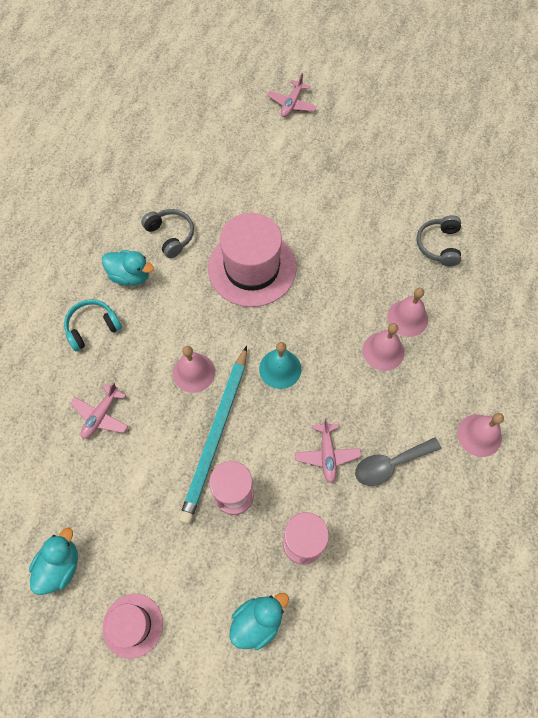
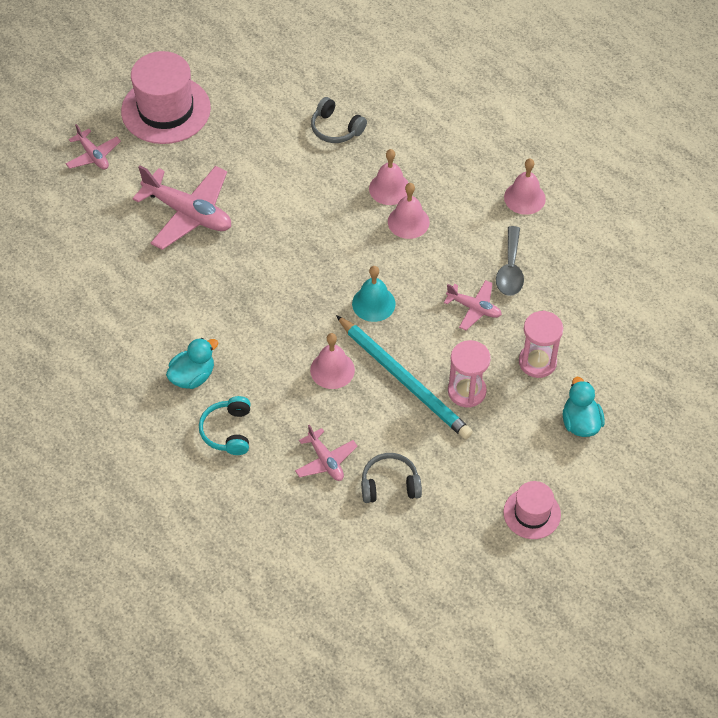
camera: 60 degrees left, 10 degrees down
(60, 566) = (448, 548): turquoise duck -> none
(170, 235) = (172, 324): grey headphones -> grey headphones (390, 484)
(252, 268) = (256, 276): pink hat -> pink hat (166, 110)
(281, 190) = (188, 213): none -> pink plane

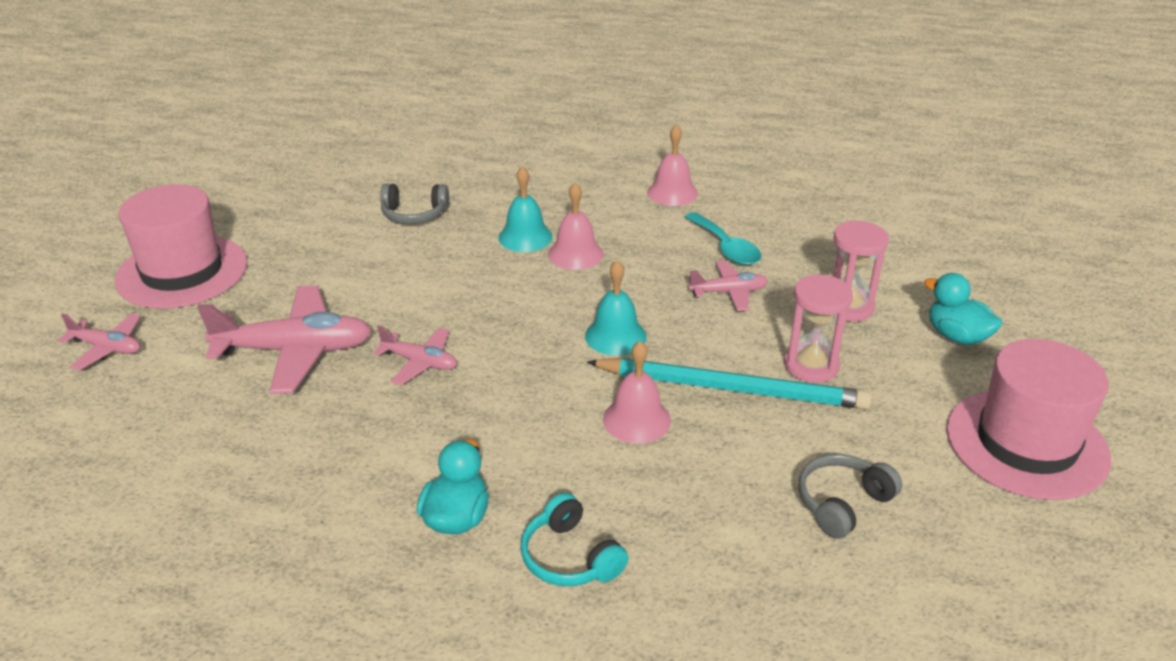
camera: 35 degrees left, 20 degrees down
(325, 461) = (735, 520): pink plane -> pink plane (420, 362)
(389, 188) = (525, 237): pink bell -> turquoise bell
(510, 269) = (726, 248): grey spoon -> turquoise spoon
(532, 513) = (1026, 443): pink hat -> pink hat, size x1.83

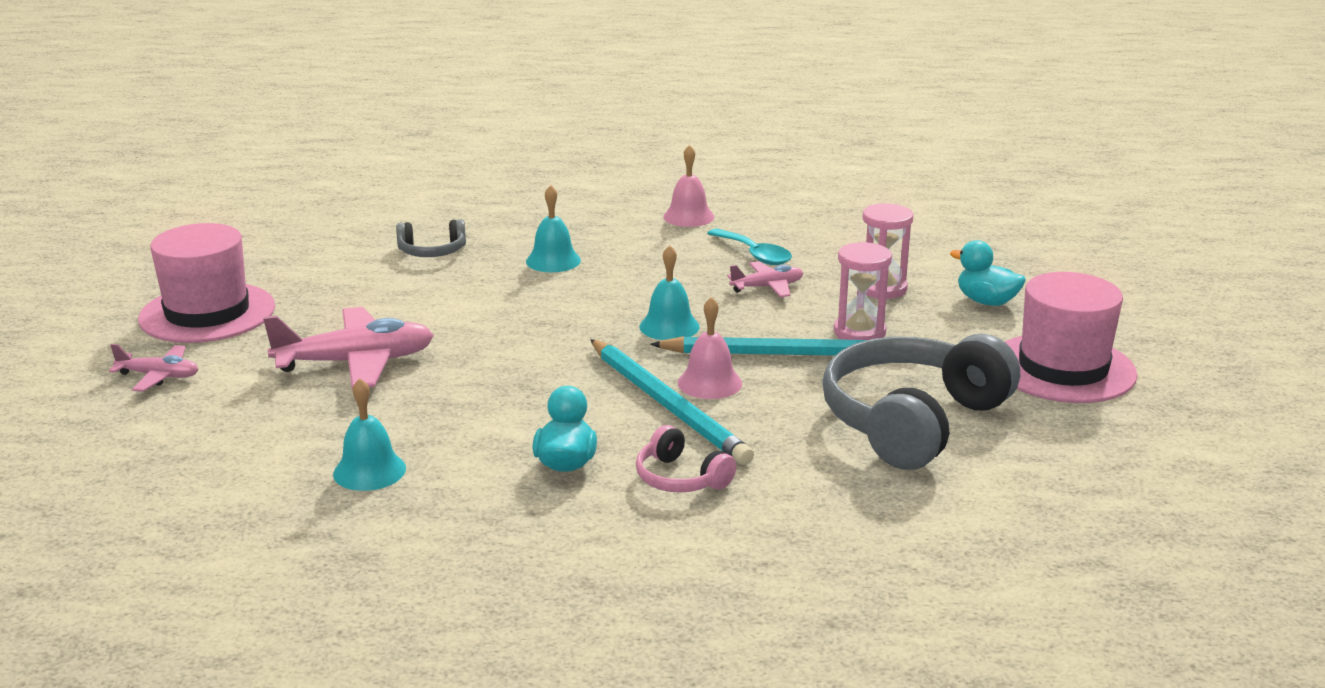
camera: 10 degrees left, 10 degrees down
(256, 503) = (369, 471): none -> turquoise bell
(420, 362) = (485, 361): pink plane -> none
(570, 557) = (680, 478): turquoise headphones -> pink headphones
(575, 254) = (608, 270): pink bell -> none
(585, 447) = (668, 405): none -> turquoise pencil
(842, 503) = (912, 421): grey headphones -> grey headphones, size x2.17

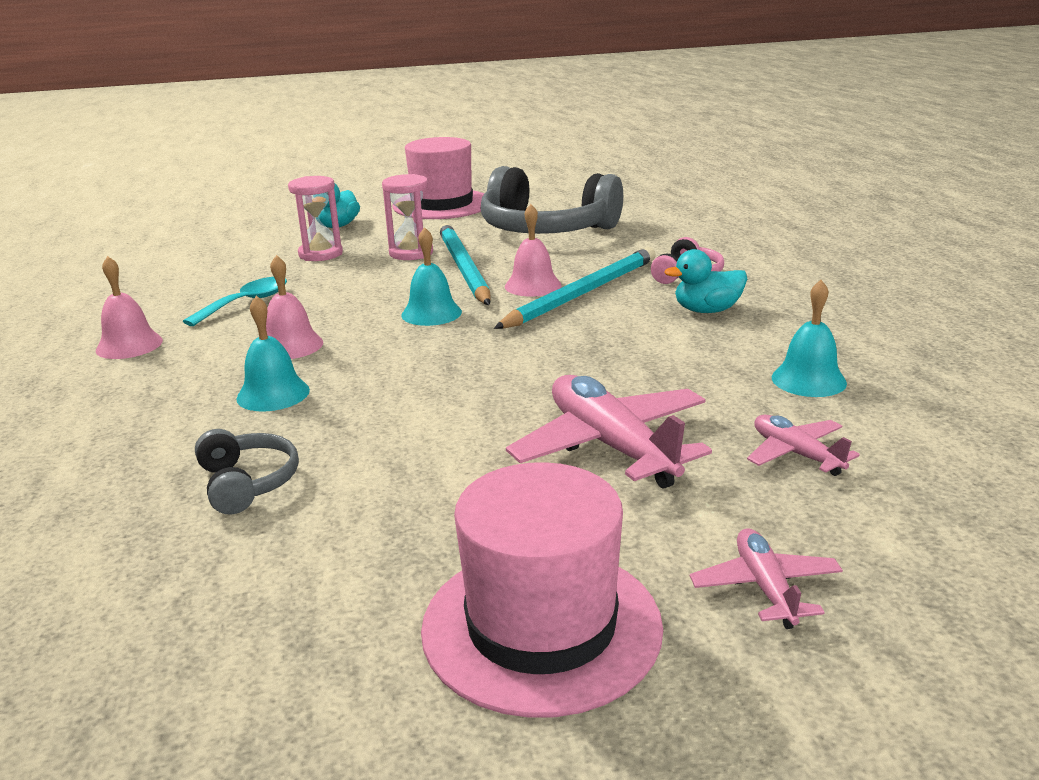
camera: 105 degrees left, 0 degrees up
(640, 268) = (290, 345): none -> pink bell
(767, 287) = (327, 289): pink plane -> pink plane (796, 454)

